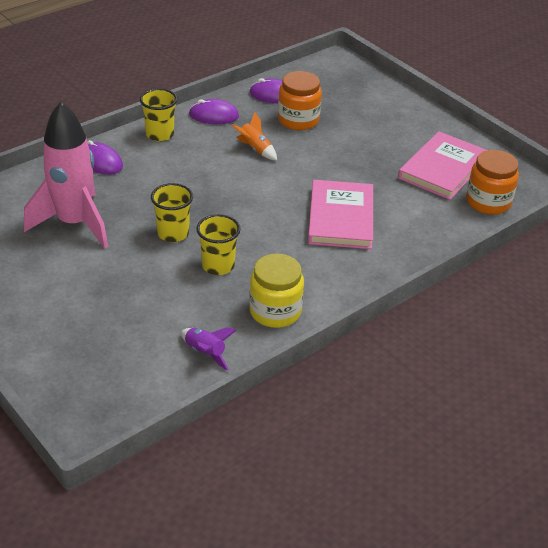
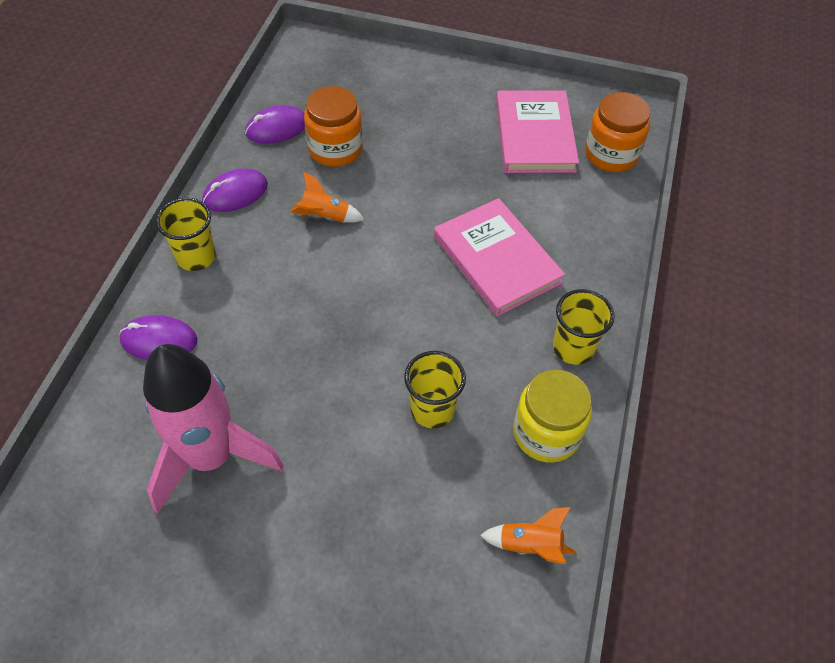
camera: 35 degrees left, 15 degrees up
(173, 233) = (342, 395): yellow cup -> yellow cup (573, 348)
(205, 353) = (530, 545): purple rocket -> orange rocket

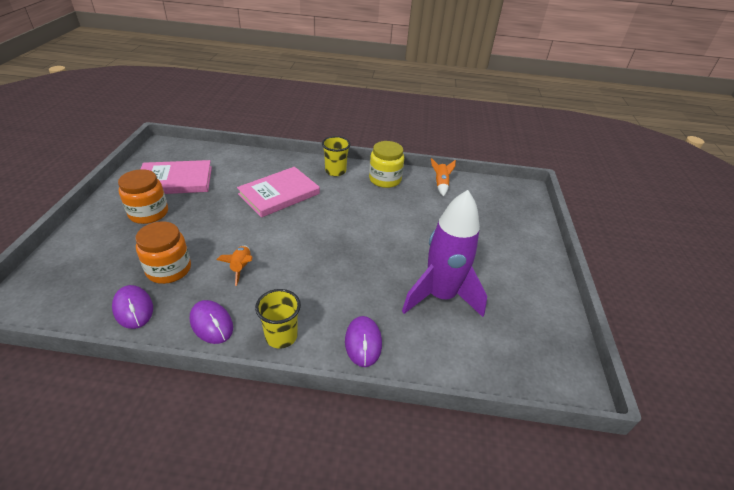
camera: 100 degrees left, 15 degrees down
(211, 457) = (440, 296): pink rocket -> purple rocket
(432, 410) = (382, 213): yellow cup -> none
(611, 154) = (198, 155): orange jar -> orange jar (148, 213)

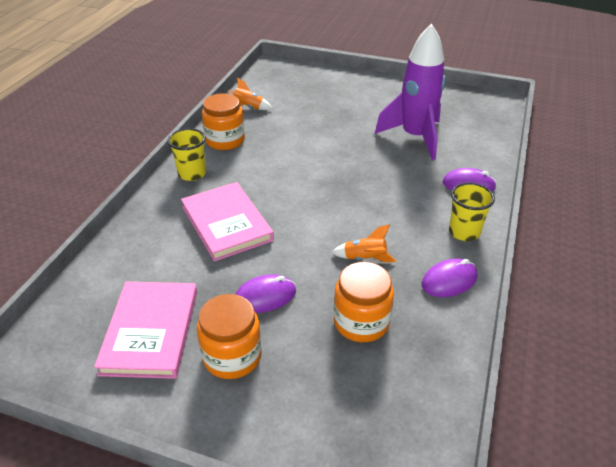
camera: 75 degrees left, 0 degrees up
(133, 308) = (427, 349): purple mouse -> purple mouse (265, 296)
(385, 179) = (225, 140): yellow jar -> orange jar

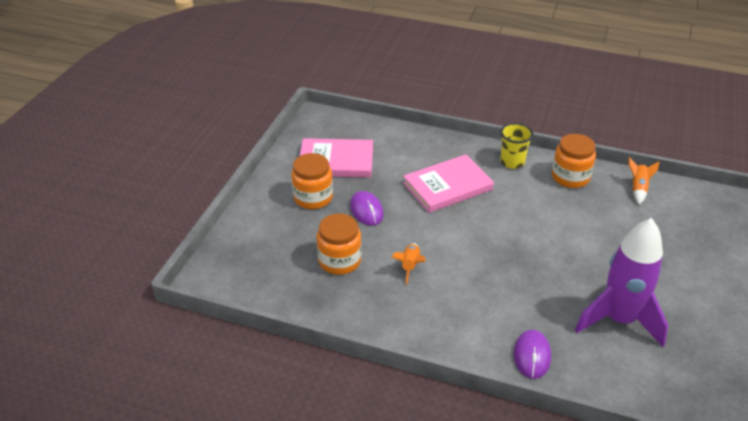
camera: 90 degrees right, 0 degrees up
(449, 281) = (384, 319): purple mouse -> none
(464, 232) = (451, 339): yellow cup -> none

